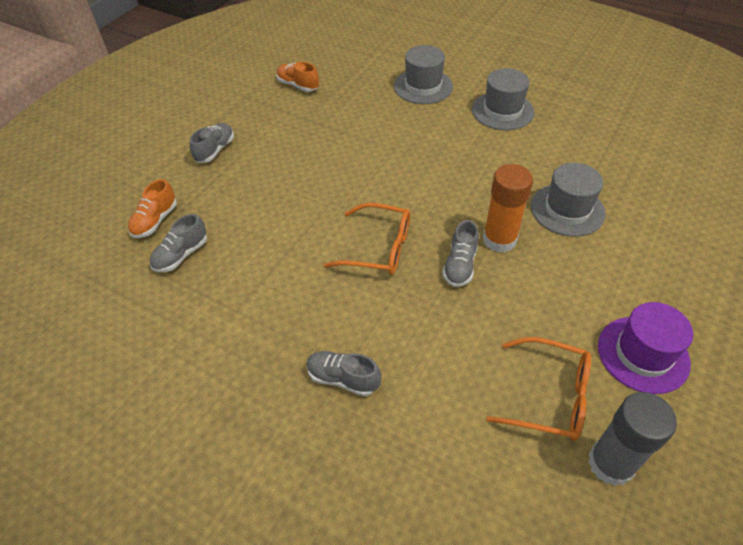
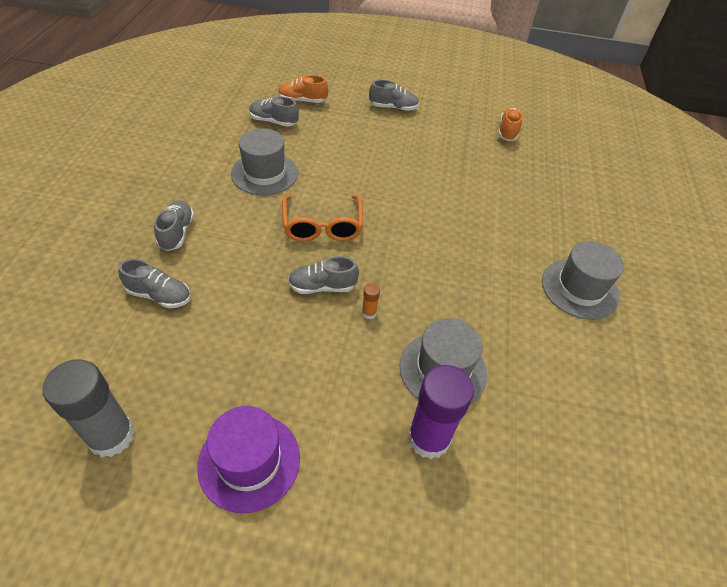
camera: 65 degrees right, 0 degrees up
(423, 86) = (573, 215): grey hat -> grey hat (264, 173)
(437, 405) = (159, 295): none -> grey shoe
(499, 240) = (369, 313): orange glue stick -> orange glue stick, size x0.42
(549, 396) = (181, 377): orange glasses -> none
(628, 235) = (428, 438): none -> purple glue stick

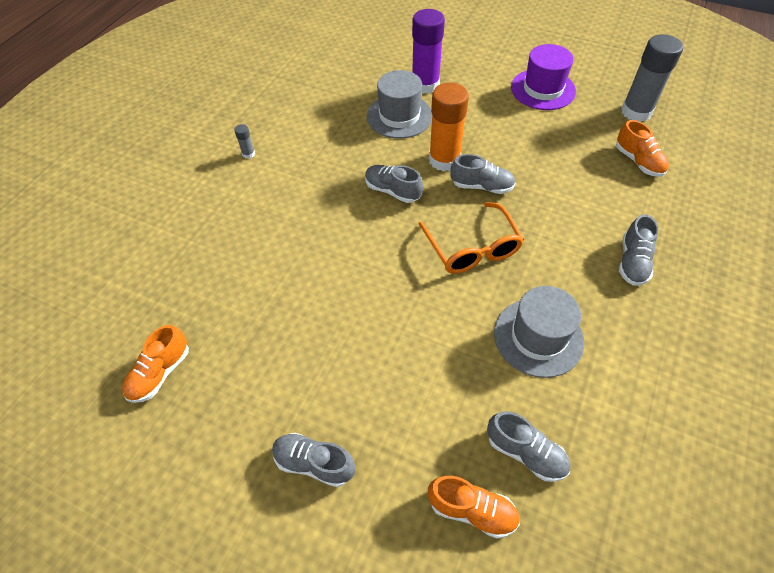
camera: 160 degrees left, 5 degrees up
(136, 345) = (638, 161): none -> orange shoe
(159, 295) = (631, 198): grey shoe -> grey shoe (392, 191)
(322, 226) = (472, 248): orange glasses -> orange glasses turned 150 degrees clockwise
(369, 313) = (444, 160): orange glue stick -> orange glue stick, size x2.41
(579, 289) = (248, 154): grey hat -> grey glue stick

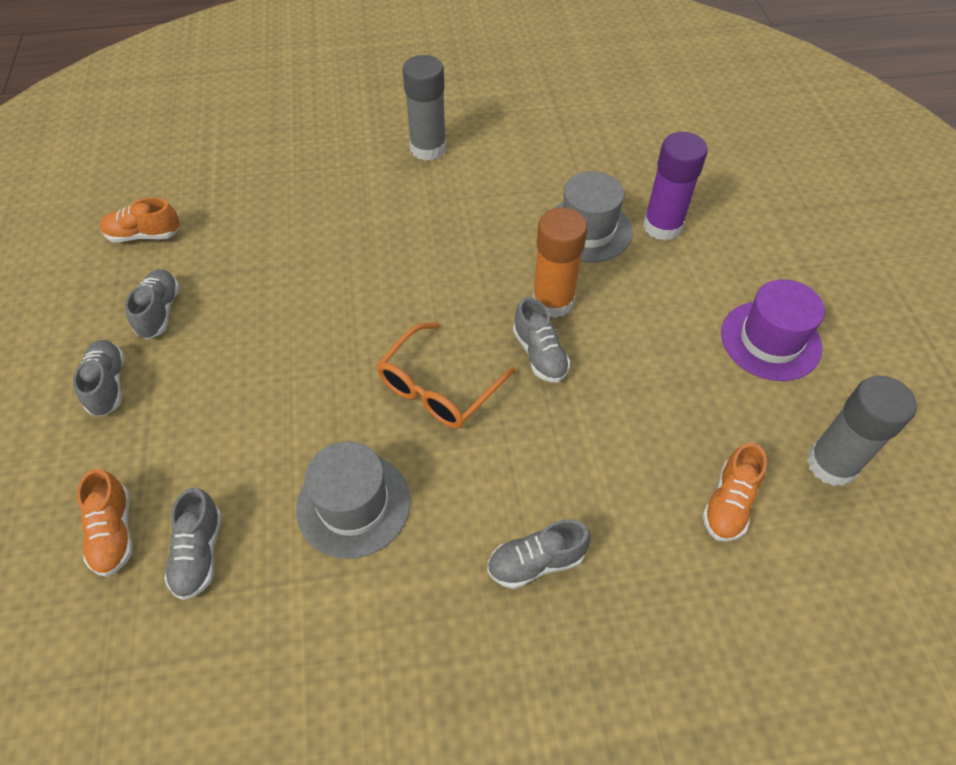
camera: 55 degrees right, 0 degrees up
(248, 154) = (428, 148): grey glue stick -> grey glue stick, size x2.41
(392, 191) = (468, 280): grey shoe -> grey shoe (159, 312)

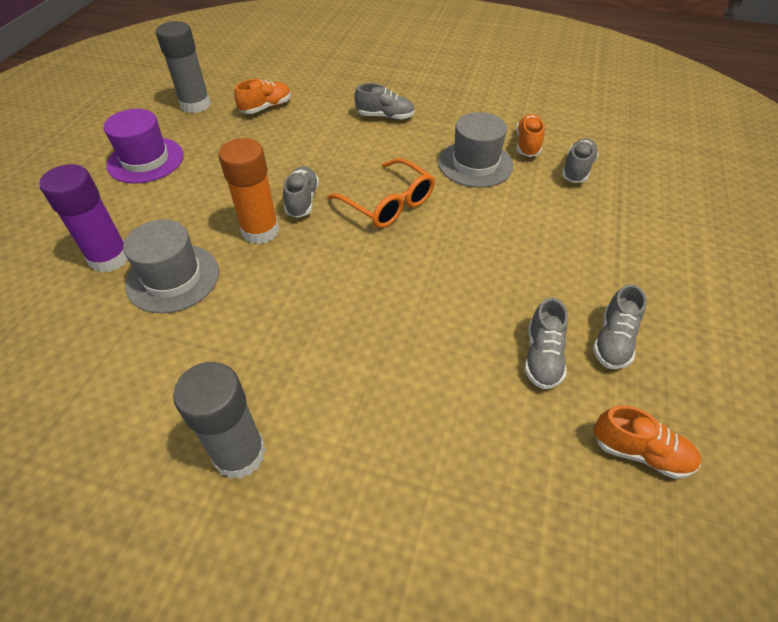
camera: 155 degrees left, 5 degrees down
(108, 385) = (656, 288): grey shoe -> grey shoe (542, 357)
(114, 533) = (634, 194): orange shoe -> orange shoe (527, 144)
(438, 388) = (388, 204): orange glasses -> orange glasses turned 75 degrees clockwise

